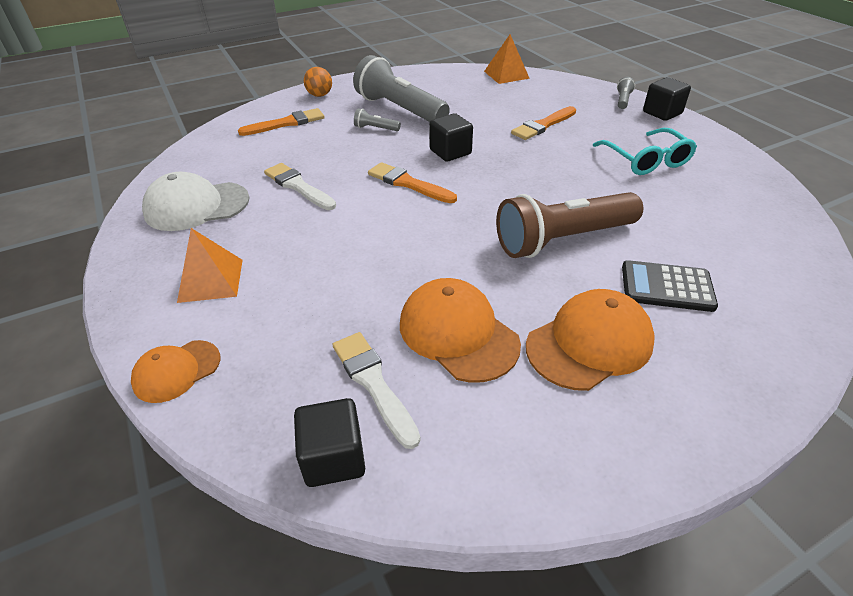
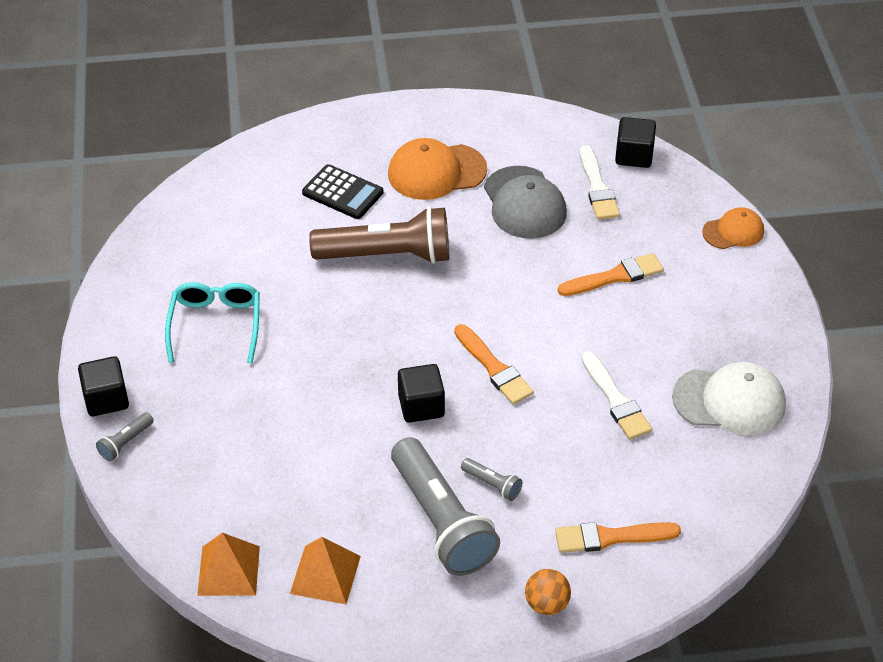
camera: 160 degrees left, 5 degrees up
(211, 280) = (711, 302): orange pyramid -> orange pyramid (325, 574)
(458, 333) = (524, 203): orange cap -> grey cap
(543, 125) = (275, 422): orange brush -> orange brush (615, 276)

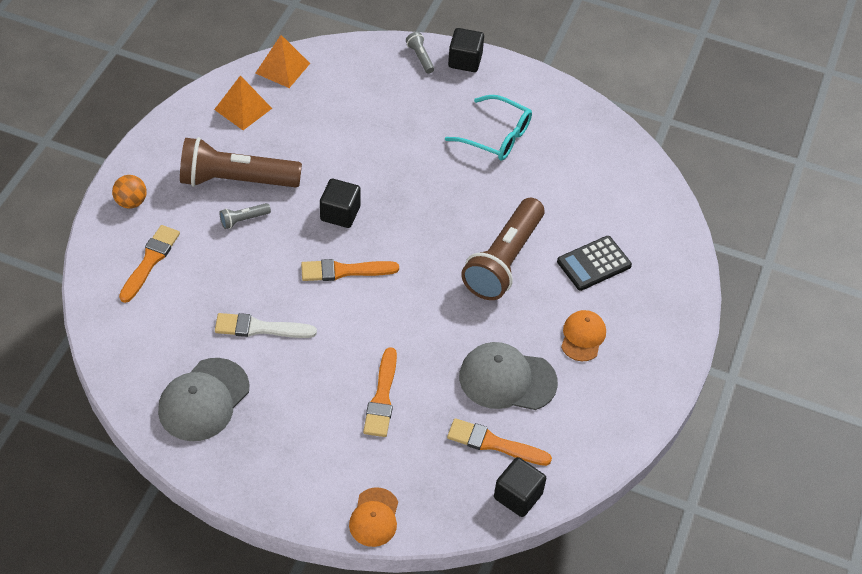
camera: 115 degrees right, 5 degrees up
(436, 172) = (583, 337): orange cap -> orange cap, size x0.61
(441, 521) = (236, 180): grey flashlight -> brown flashlight
(597, 187) = (494, 443): white brush -> orange brush
(729, 401) = (203, 400): white cap -> grey cap

